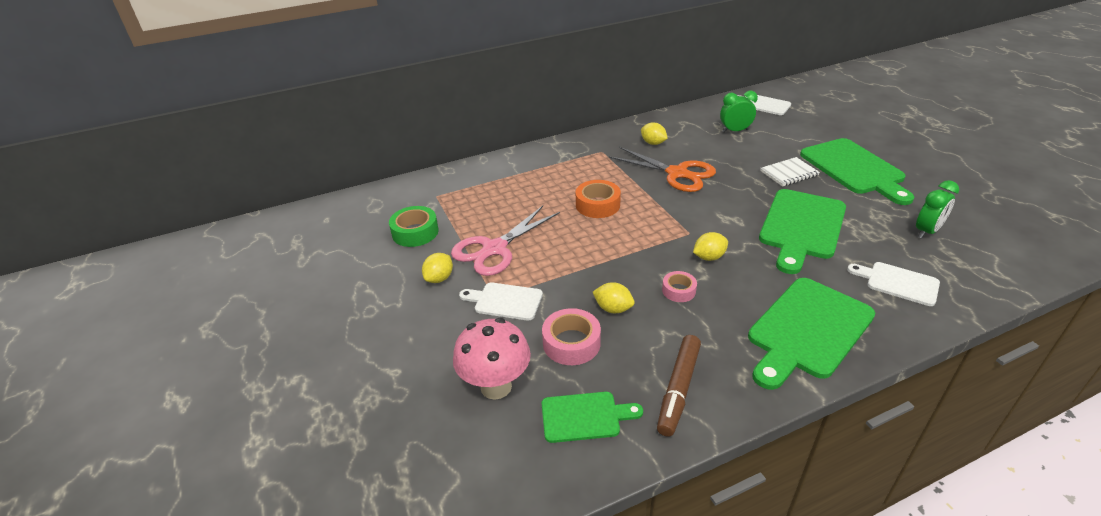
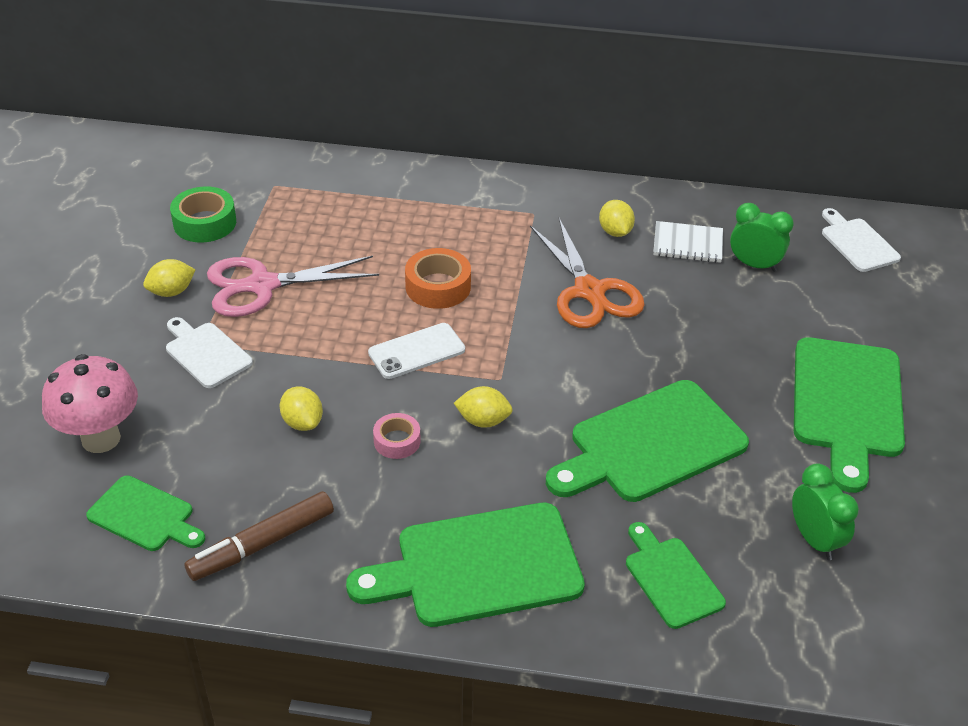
camera: 30 degrees right, 5 degrees up
(571, 343) = (217, 435): pink tape -> none
(628, 241) = (416, 351): none -> white phone
(789, 173) = (741, 364): white notebook -> white notebook (687, 244)
(898, 283) = (671, 578): white cutting board -> green cutting board
(926, 231) = (814, 540): green clock -> green clock turned 105 degrees counterclockwise

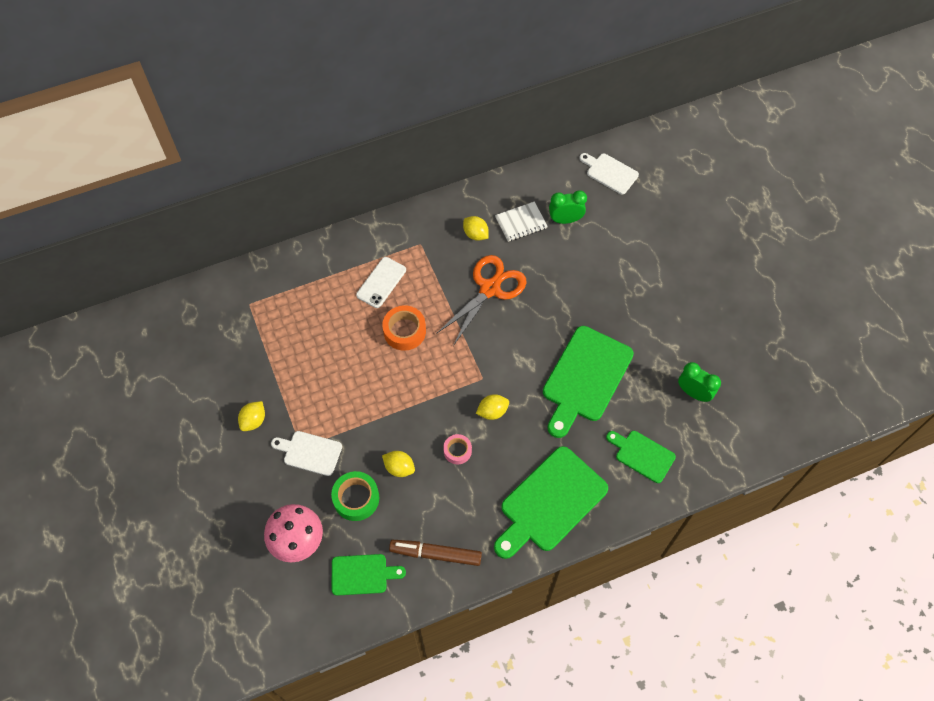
camera: 30 degrees left, 20 degrees up
(205, 223) = (230, 357): green tape -> green tape (356, 498)
(262, 286) = (303, 386): pink scissors -> none
(262, 544) = (436, 554): brown marker -> brown marker turned 75 degrees clockwise
(416, 351) = (425, 385): white phone -> white phone (381, 282)
(589, 291) = (490, 288): orange scissors -> orange scissors turned 90 degrees counterclockwise
(846, 404) = (664, 296): green cutting board -> none

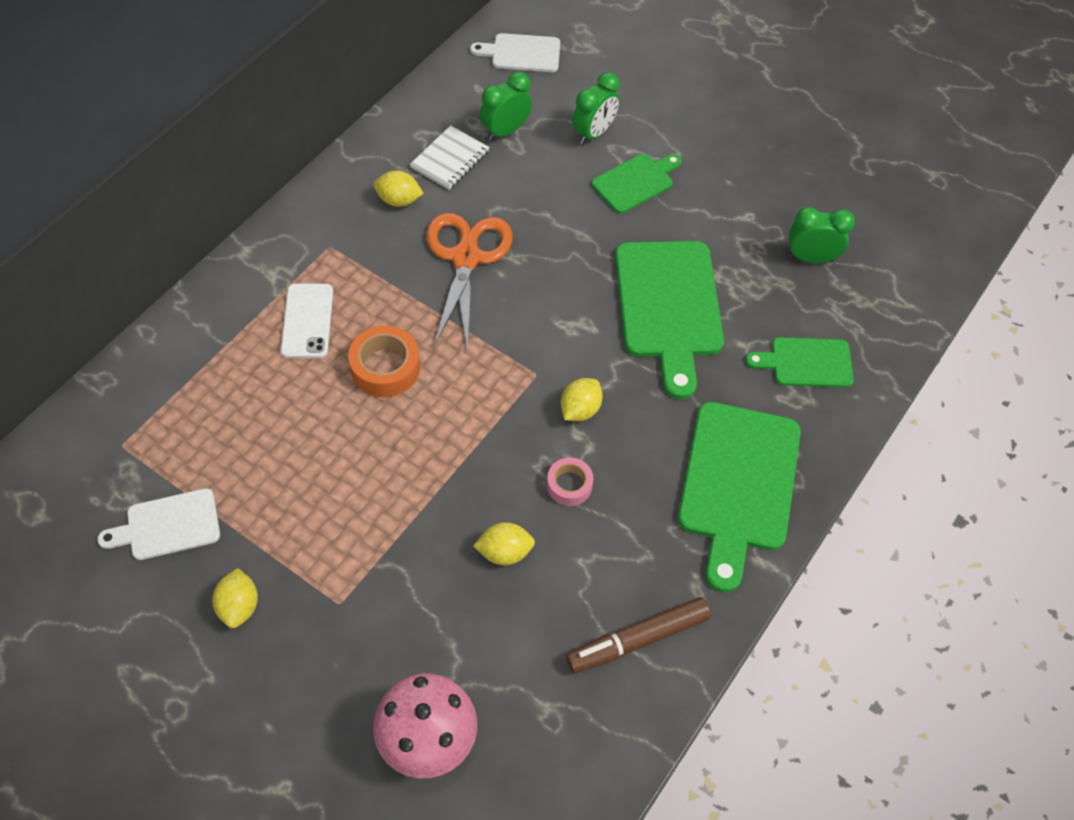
camera: 35 degrees left, 5 degrees down
(309, 452) = (357, 604): white cutting board -> white cutting board (167, 525)
(356, 498) = (471, 629): green tape -> none
(362, 574) = (555, 730): green cutting board -> green cutting board (635, 182)
(617, 246) = (593, 133): none -> green clock

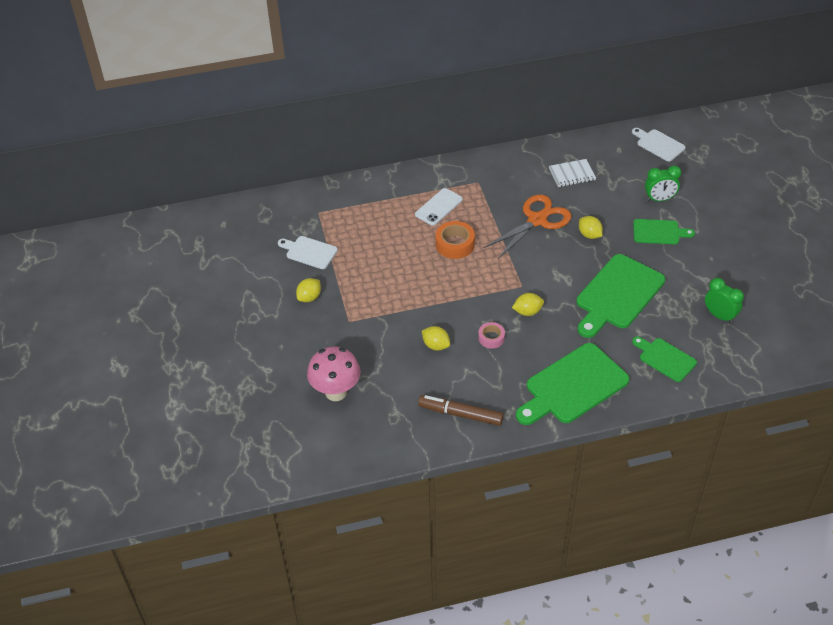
camera: 45 degrees right, 10 degrees down
(399, 200) = (529, 179): yellow lemon -> yellow lemon (589, 235)
(505, 131) = (613, 175): green clock -> none

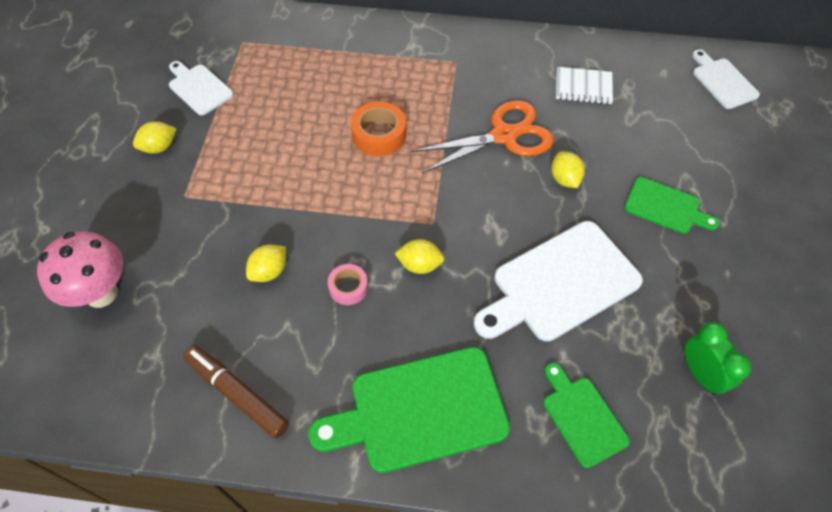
camera: 20 degrees right, 10 degrees up
(436, 345) = (269, 271): yellow lemon -> yellow lemon turned 75 degrees clockwise
(439, 207) = (388, 79): white phone -> none
(617, 295) = (560, 283): green cutting board -> white cutting board
(659, 199) = (689, 158): green clock -> none

